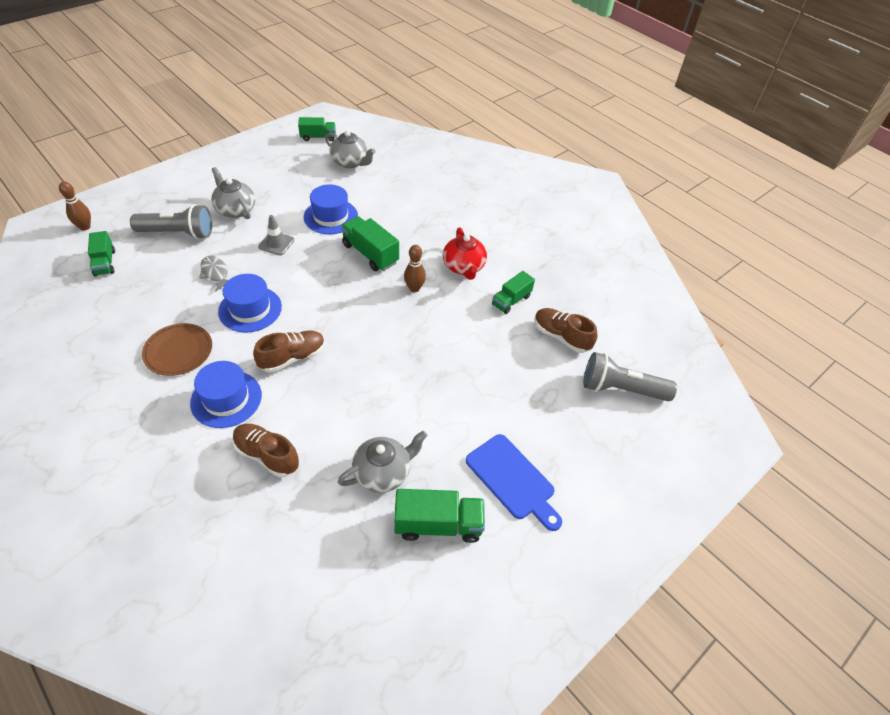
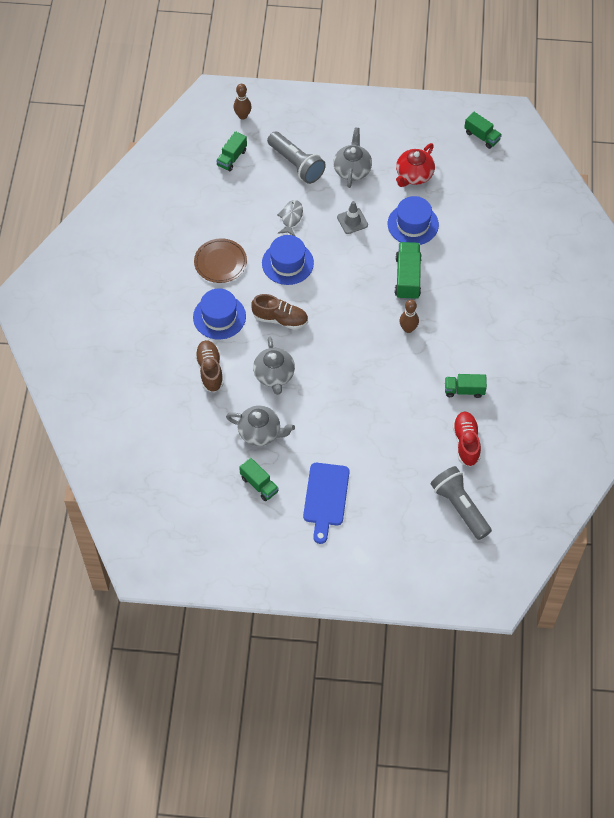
camera: 50 degrees right, 10 degrees up
(350, 162) = (480, 181): grey teapot -> grey teapot (274, 375)
(438, 524) = (259, 484): green truck -> green truck, size x0.66
(464, 267) = (462, 339): red teapot -> red teapot (414, 175)
(561, 337) = (466, 442): brown shoe -> red shoe

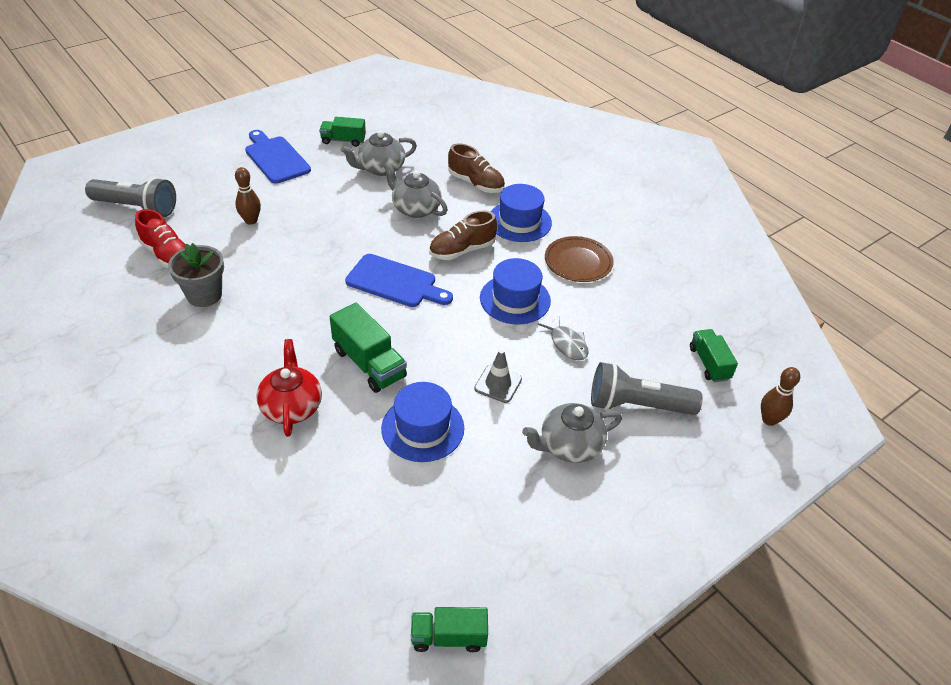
camera: 135 degrees right, 15 degrees down
(344, 322) = (395, 282): none -> blue cutting board
(352, 169) = (569, 446): grey teapot -> grey teapot turned 105 degrees clockwise
(408, 329) = (319, 315): brown bowling pin -> brown bowling pin (251, 220)
(414, 175) = (486, 494): red teapot -> red teapot (291, 406)
(464, 390) = (204, 295): green truck -> grey flower pot

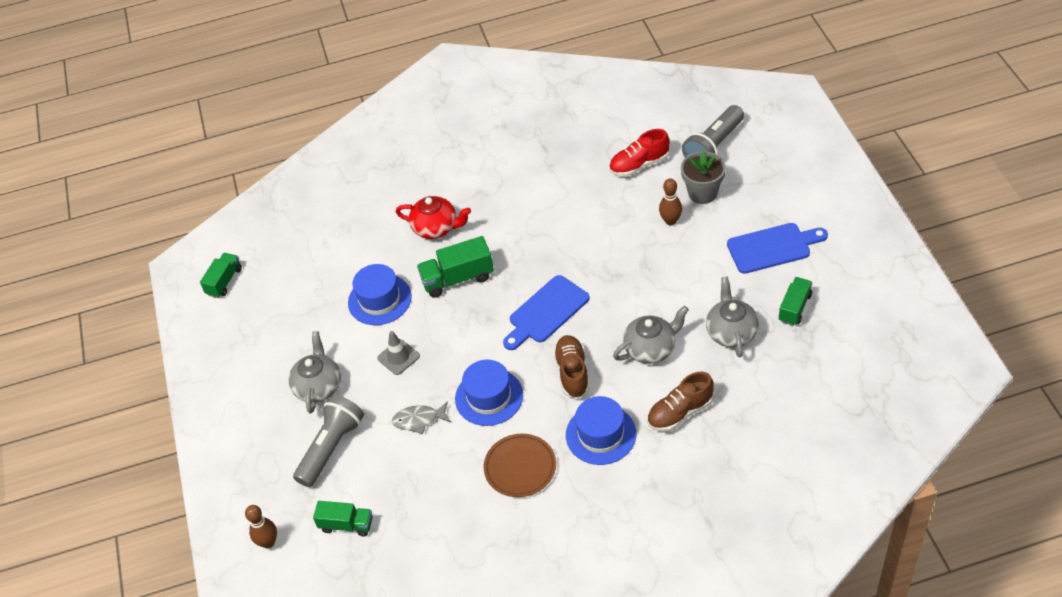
camera: 120 degrees right, 5 degrees up
(204, 295) = (578, 186): grey flower pot -> grey flower pot (702, 193)

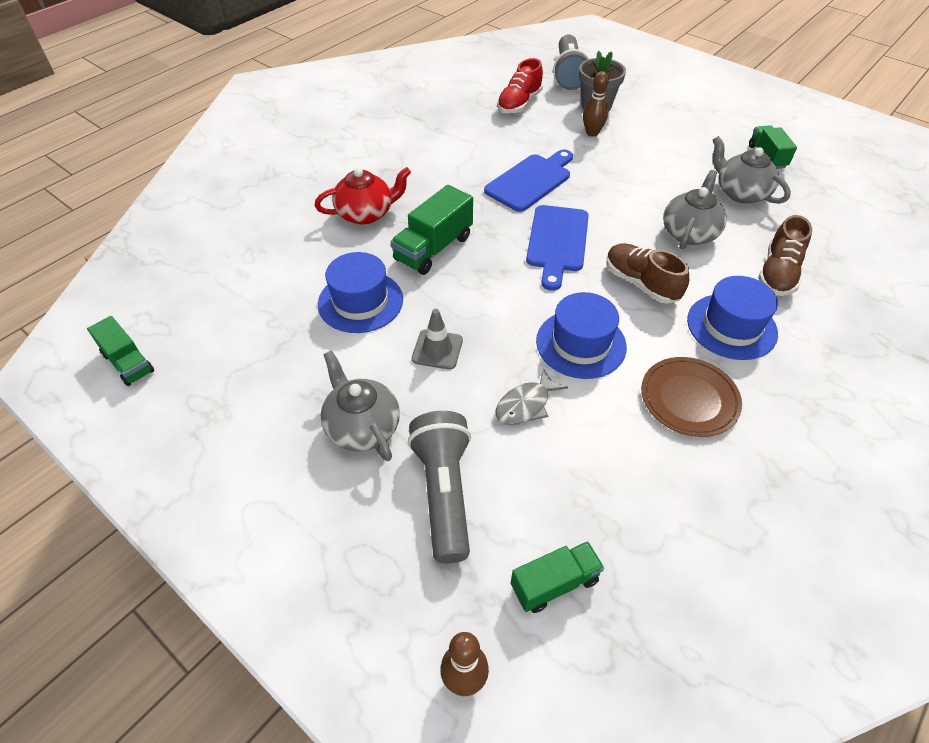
camera: 40 degrees left, 0 degrees up
(224, 281) = (128, 363): green truck -> green truck turned 150 degrees clockwise
(772, 247) = (697, 123): blue cutting board -> blue cutting board (530, 181)

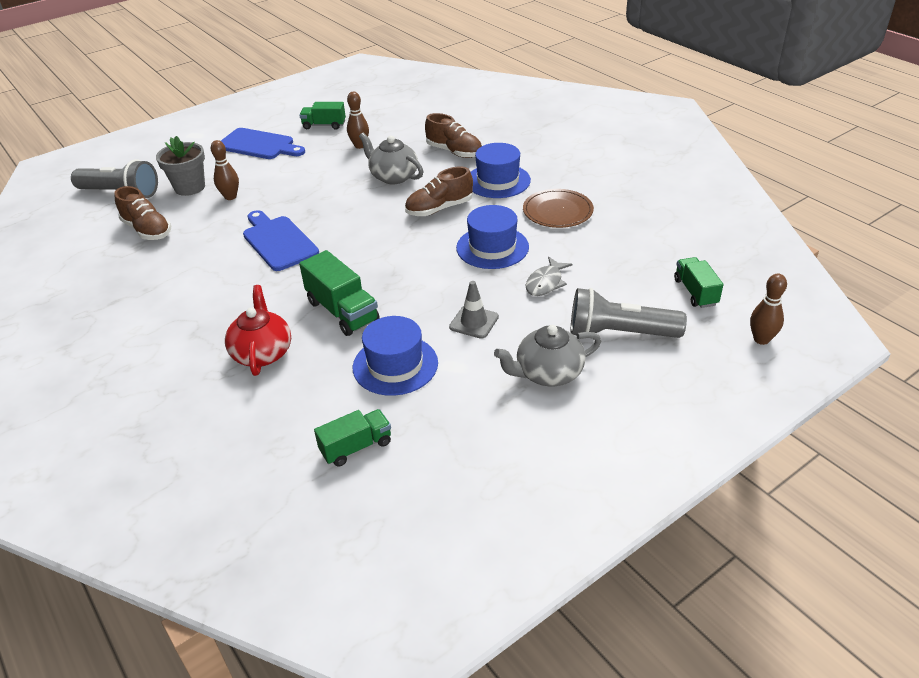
camera: 75 degrees left, 10 degrees down
(128, 363) = (417, 555): green truck -> green truck (356, 447)
(519, 104) = (147, 230): red shoe -> brown shoe
(526, 405) = (546, 283): grey fish -> grey fish turned 60 degrees clockwise
(557, 242) = (371, 240): blue cutting board -> blue cutting board (259, 145)
(740, 193) = (360, 146): grey teapot -> brown bowling pin

